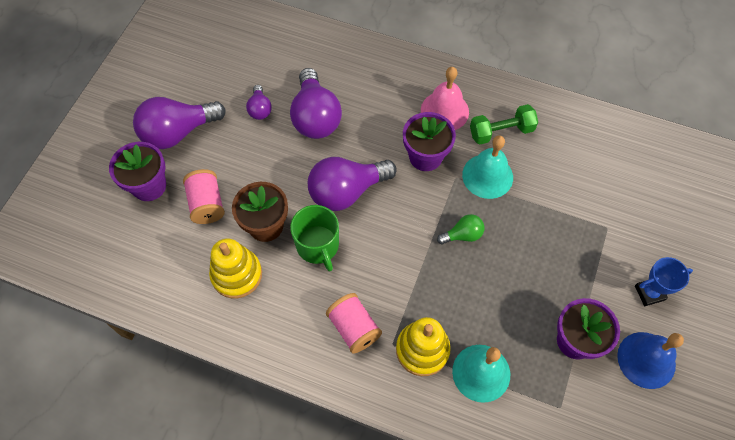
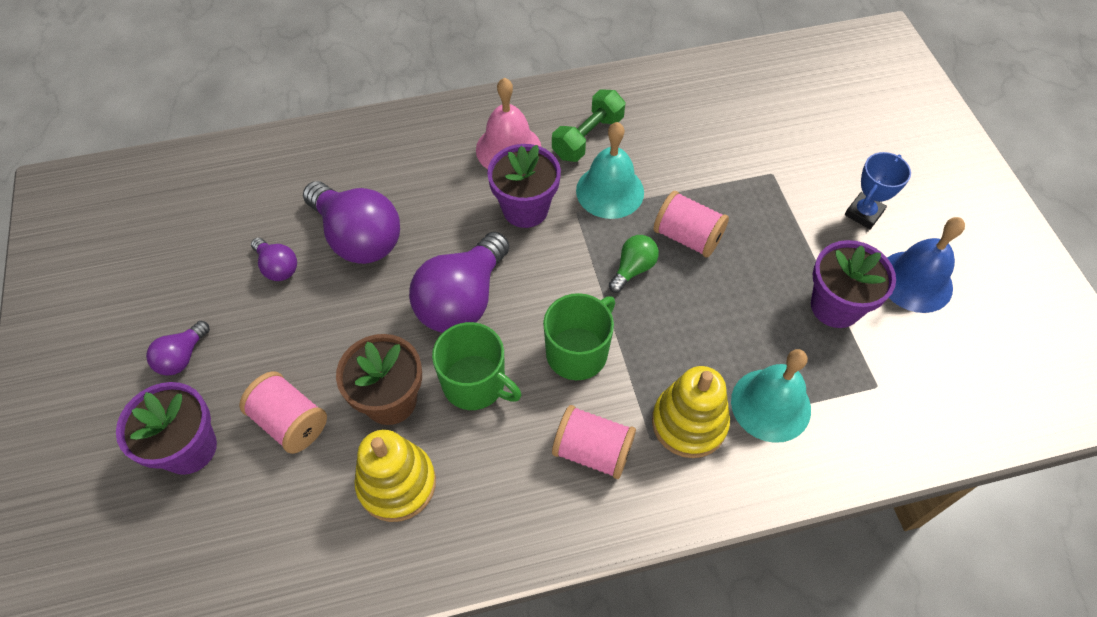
camera: 35 degrees left, 5 degrees down
(178, 132) = (182, 357): purple light bulb -> purple light bulb, size x0.50
(389, 265) = (578, 352): none -> green mug
(514, 236) = (687, 237): none -> pink spool

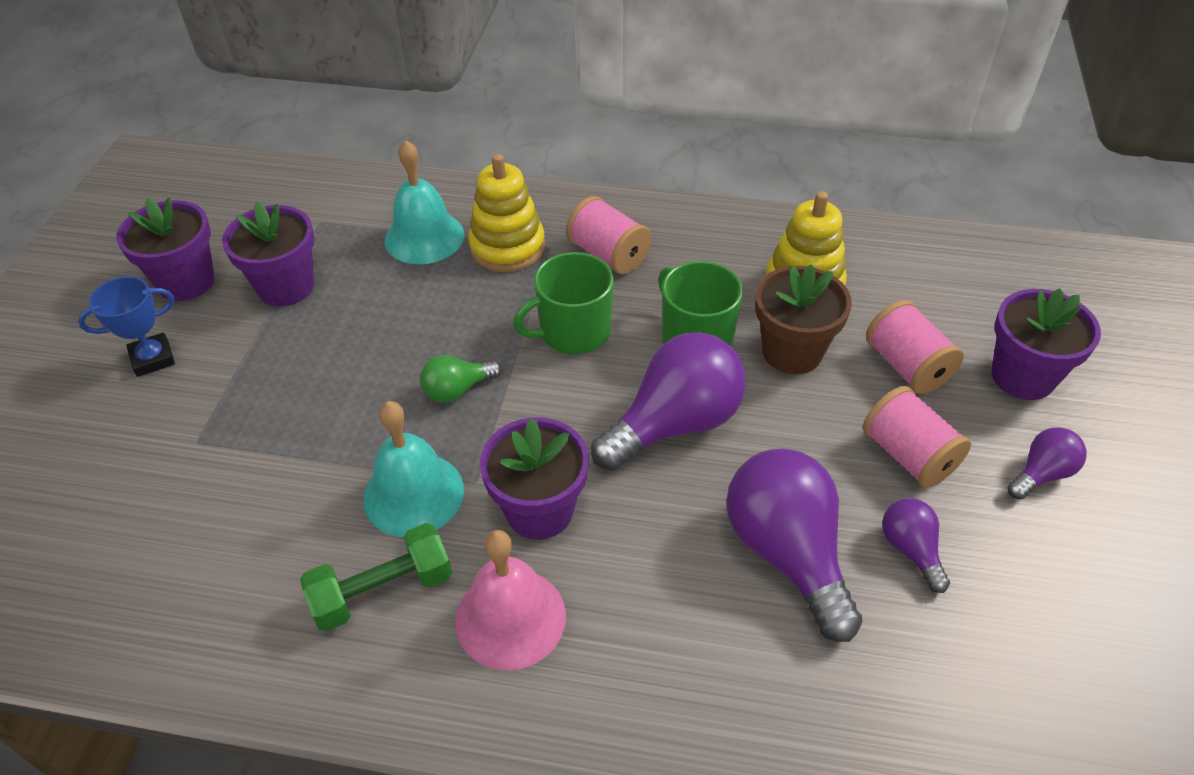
camera: 155 degrees left, 10 degrees down
(687, 237) = (368, 402): pink spool -> pink spool (908, 455)
(915, 281) = (186, 281): blue bell -> purple flower pot

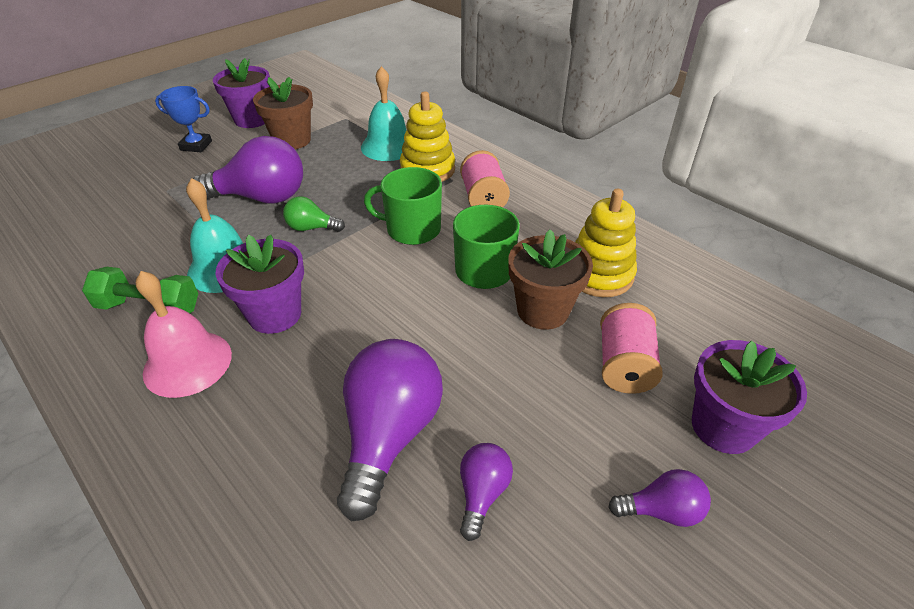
camera: 35 degrees right, 5 degrees down
(286, 287) = (292, 140): purple flower pot -> brown flower pot
(675, 424) = (411, 311): purple light bulb -> purple light bulb (261, 198)
(908, 455) = (556, 426): pink spool -> none

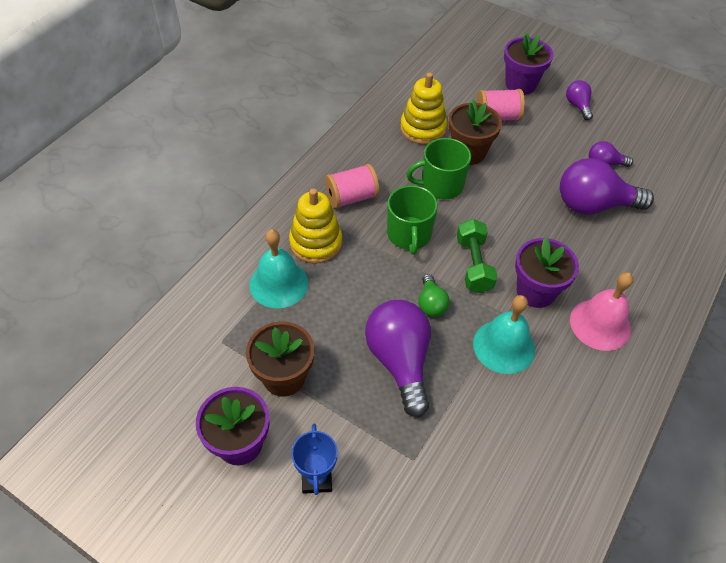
camera: 105 degrees left, 10 degrees up
(149, 307) = (567, 377): green dumbbell -> green dumbbell (473, 265)

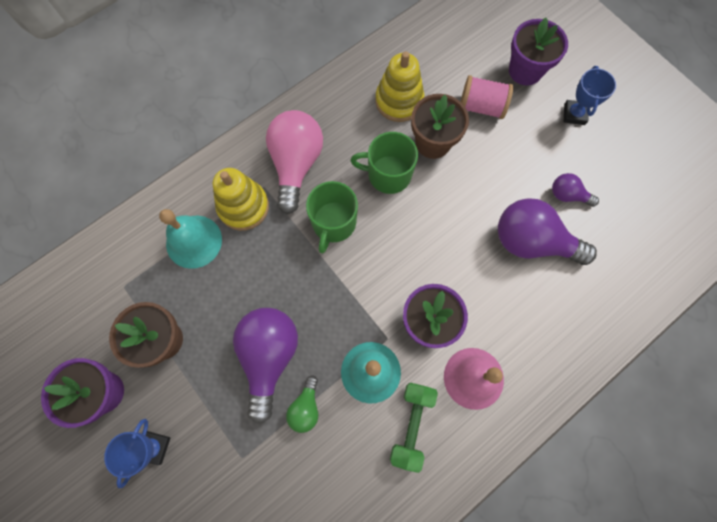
camera: 20 degrees right, 20 degrees up
(351, 197) = (296, 165): pink spool -> pink light bulb
(431, 303) = (322, 305): green light bulb -> green light bulb (305, 407)
(473, 265) = (381, 275): green dumbbell -> green dumbbell (411, 425)
(577, 106) = (574, 114): purple light bulb -> blue trophy

